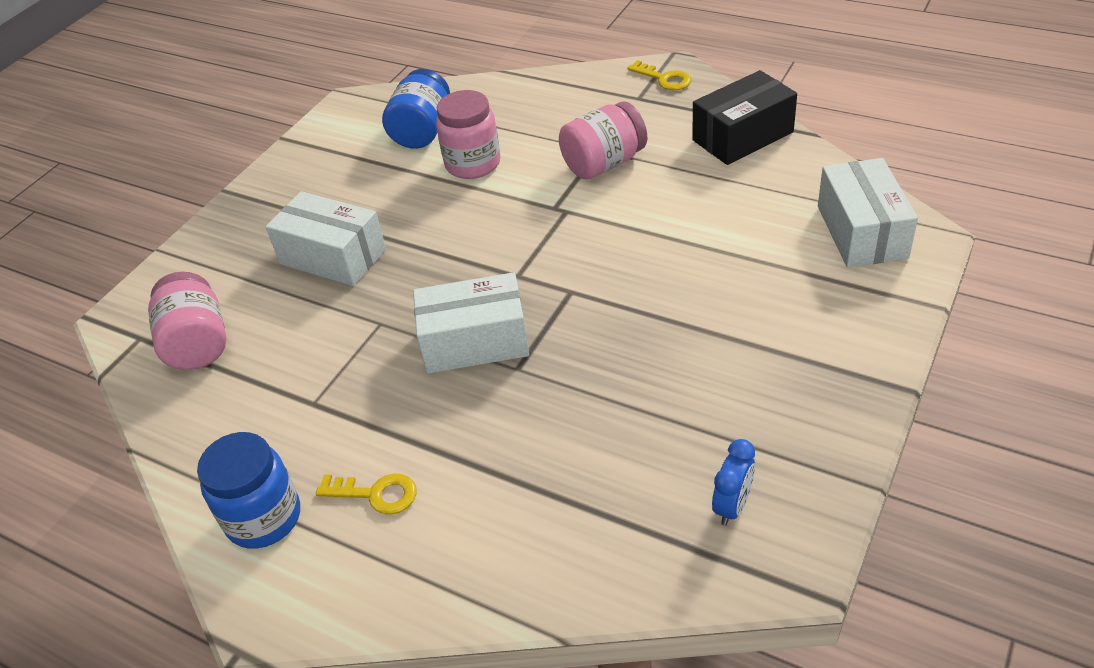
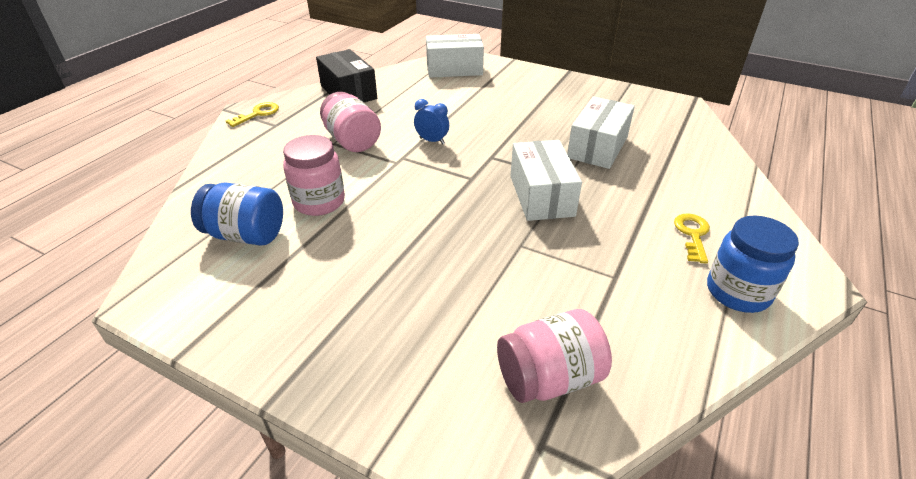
camera: 95 degrees left, 5 degrees down
(332, 256) = (427, 283): white box -> white box (598, 147)
(732, 506) = (653, 115): blue clock -> blue clock (432, 141)

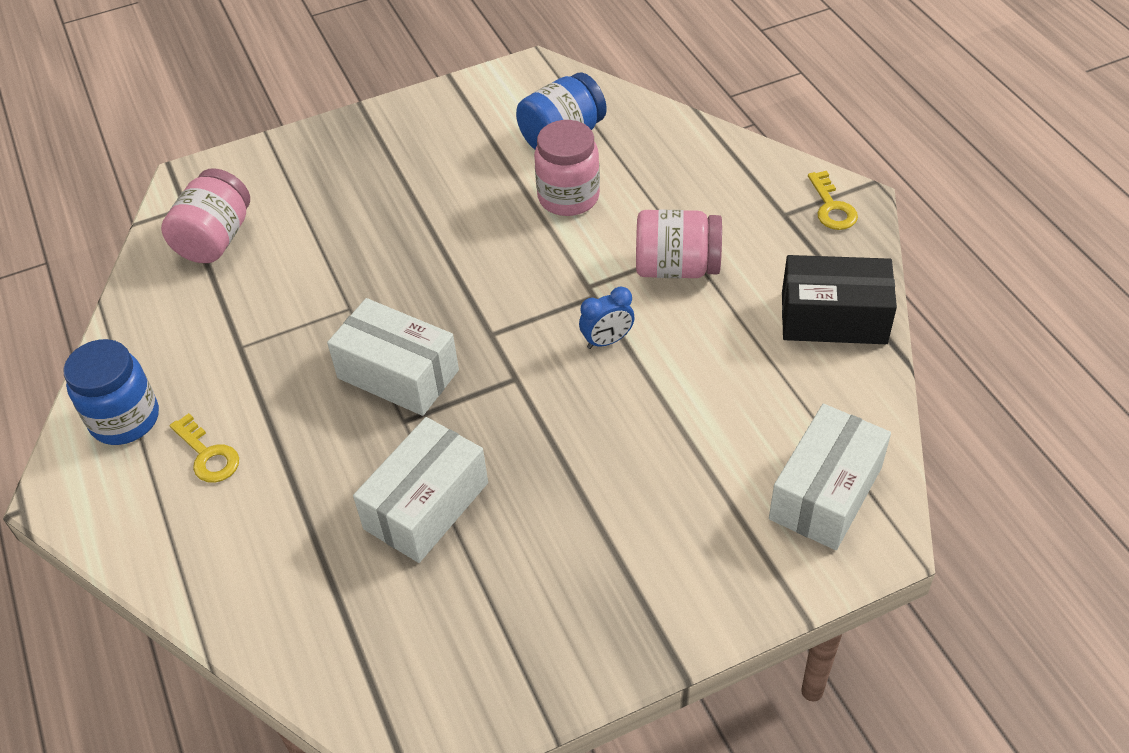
camera: 130 degrees right, 10 degrees up
(598, 147) = (426, 505): white box -> white box turned 60 degrees clockwise

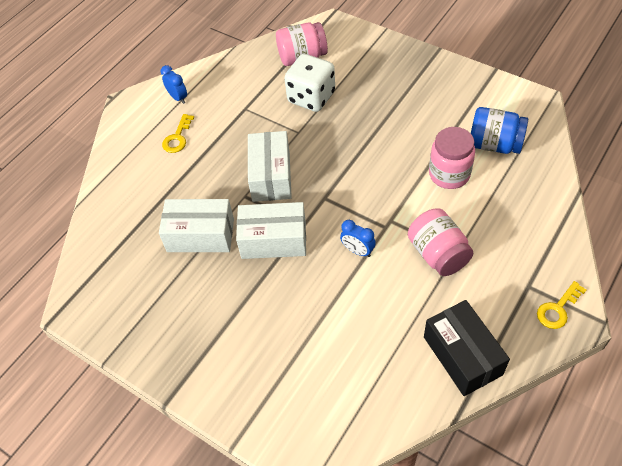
camera: 60 degrees right, 5 degrees up
(125, 419) = (178, 97): blue jar -> blue clock
(301, 264) = (311, 97): none -> white dice
(825, 493) = (324, 415): white box -> white box (273, 240)

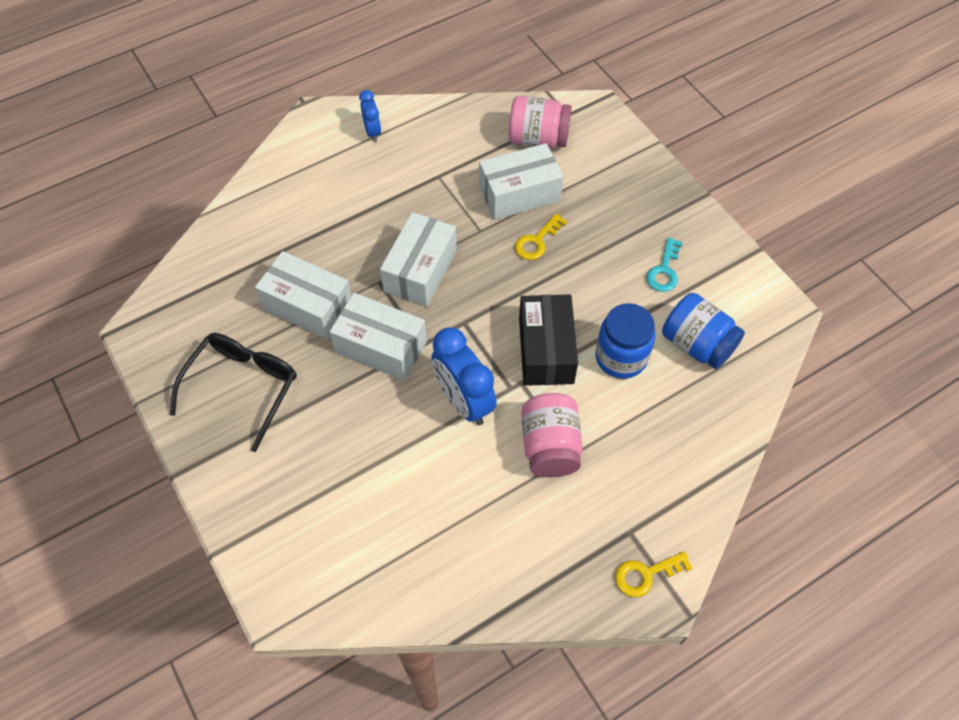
camera: 20 degrees right, 5 degrees up
(177, 137) = (346, 180): yellow key -> yellow key (537, 241)
(183, 314) = (242, 388): none -> black glasses
(311, 97) = (519, 194): white dice -> white box
(357, 251) = (463, 401): blue clock -> blue clock, size x1.85
(442, 107) = (664, 270): none -> turquoise key
(449, 174) = (621, 357): pink jar -> blue jar
(462, 355) = (506, 575): black box -> black box (546, 350)

